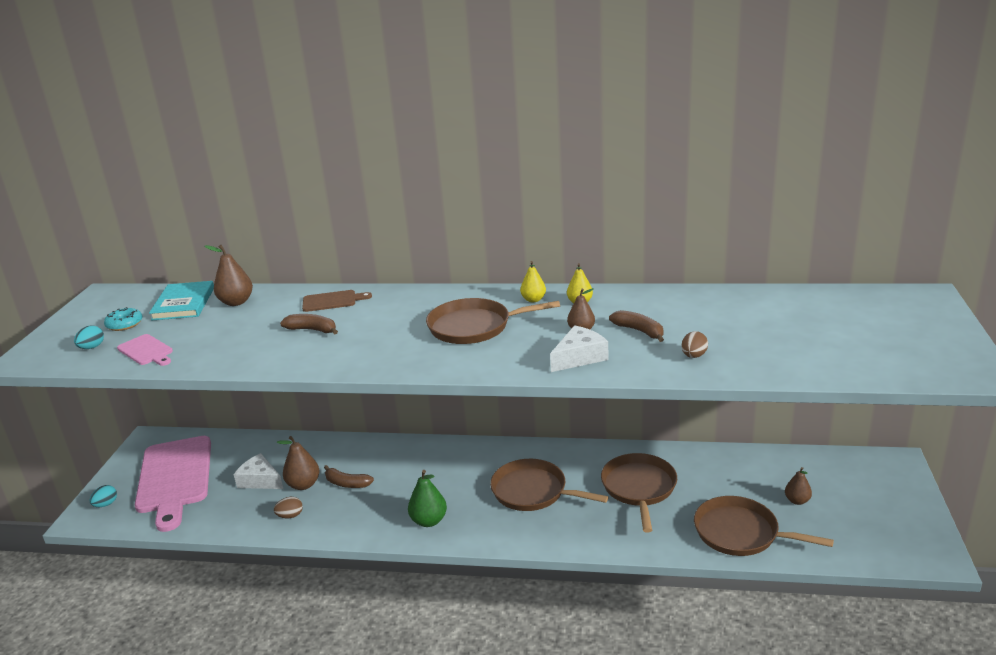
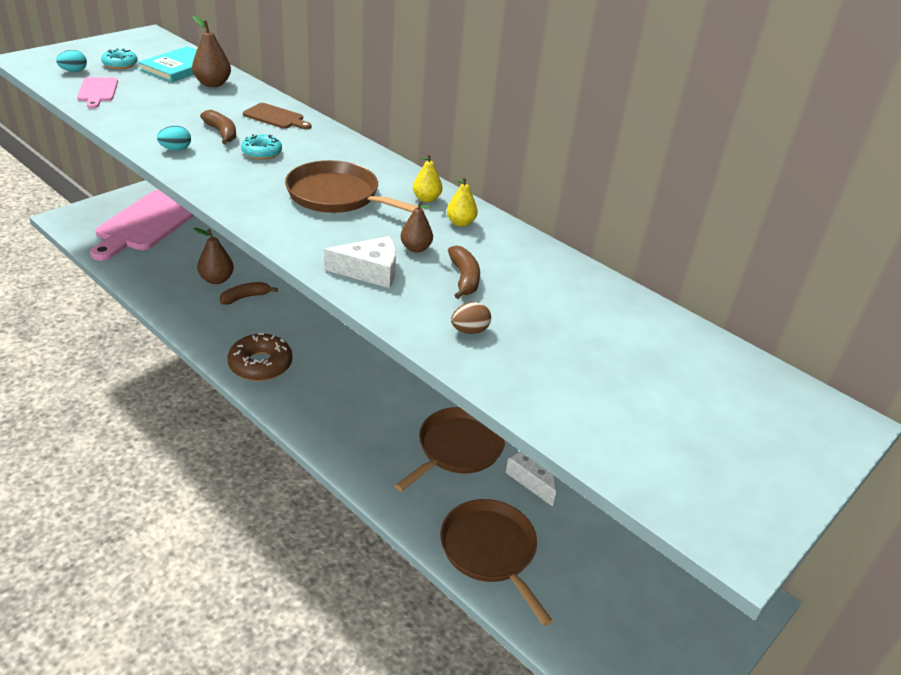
camera: 30 degrees right, 10 degrees up
(106, 504) = (86, 217): turquoise egg -> turquoise egg (176, 149)
(260, 480) = (194, 258): white cheese -> white cheese (533, 478)
(290, 516) = (178, 298): brown egg -> none
(347, 483) = (245, 297): brown banana -> brown banana turned 90 degrees clockwise
(368, 327) = (262, 152): none -> turquoise donut
(429, 521) = (260, 364): green pear -> brown donut
(533, 491) = (367, 393): brown pan -> none
(797, 501) = (586, 560): brown pear -> none

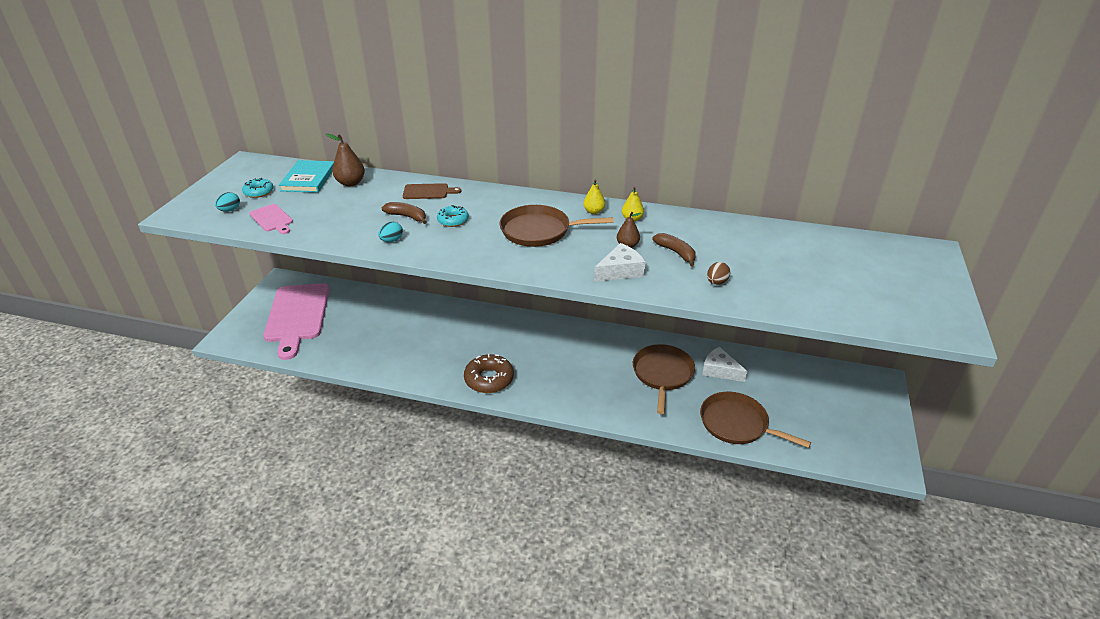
camera: 25 degrees left, 0 degrees up
(217, 279) = (396, 335): brown pear -> none
(245, 297) = (430, 338): brown banana -> none

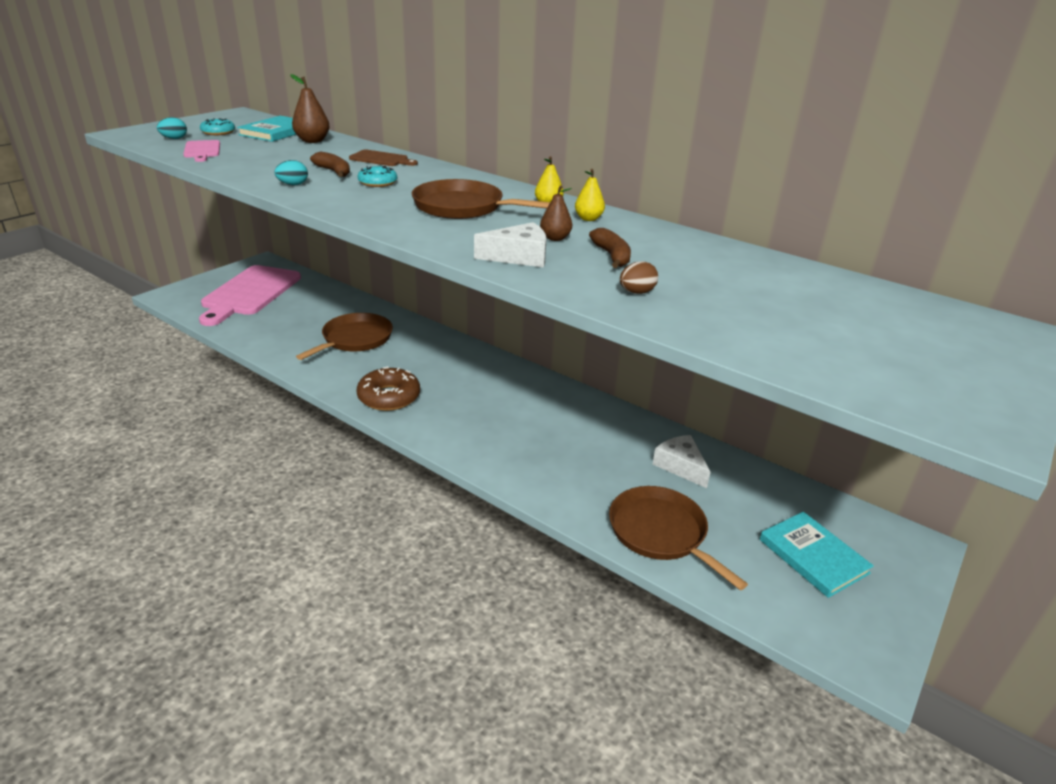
camera: 20 degrees right, 5 degrees down
(662, 374) = (600, 449): brown pan -> brown pan (355, 339)
(829, 408) = (813, 556): none -> turquoise book

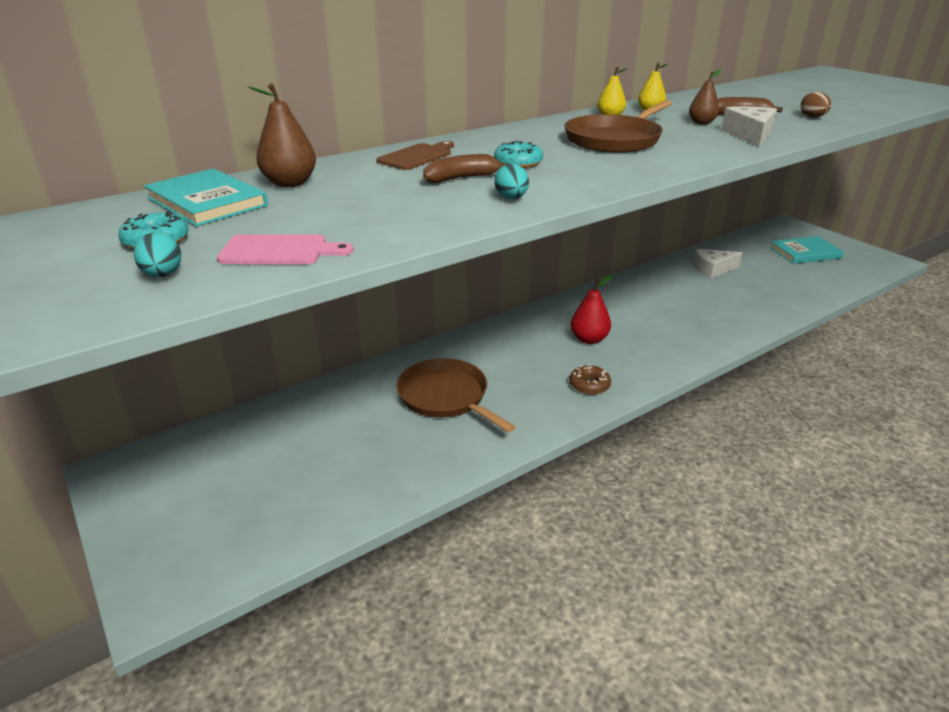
camera: 70 degrees left, 0 degrees up
(249, 293) = (232, 488): pink cutting board -> none
(389, 397) = (589, 385): brown donut -> brown donut, size x0.58
(466, 392) = (589, 339): none -> red pear
(661, 533) = (792, 292): brown pan -> none

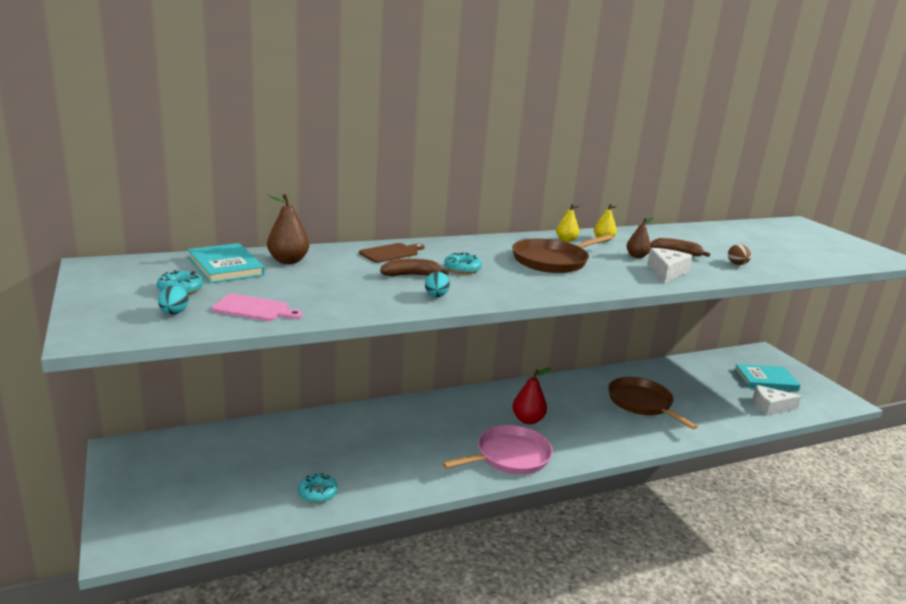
camera: 10 degrees right, 10 degrees down
(388, 475) = (317, 493): none -> turquoise donut
(446, 397) = (388, 443): brown pan -> brown pan (642, 403)
(589, 385) = (509, 456): brown donut -> pink pan
(712, 269) = (669, 380): white cheese -> white cheese (770, 407)

